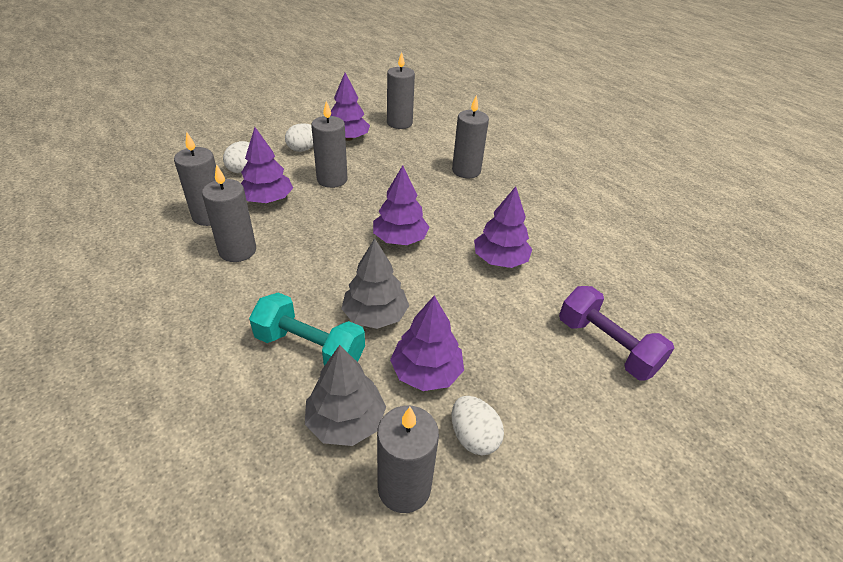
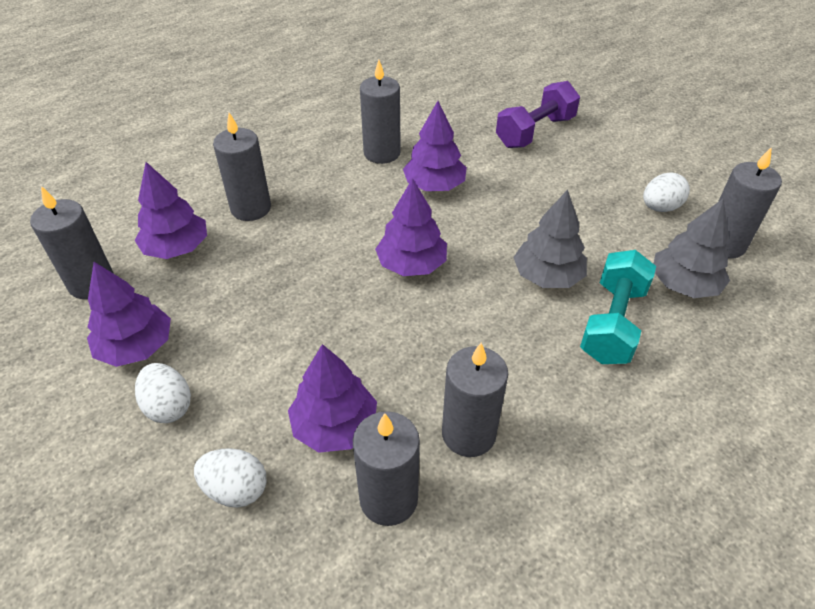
camera: 90 degrees left, 5 degrees up
(332, 179) = (273, 350): grey candle -> grey candle (382, 153)
(426, 372) = (607, 236): purple tree -> purple tree (176, 248)

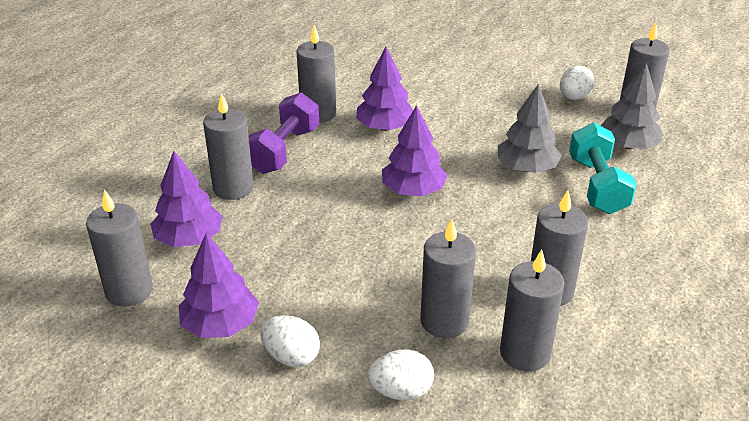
camera: 25 degrees left, 10 degrees down
(335, 425) = (444, 321): purple tree -> grey candle
(535, 132) = (437, 66): purple dumbbell -> purple dumbbell (284, 150)

